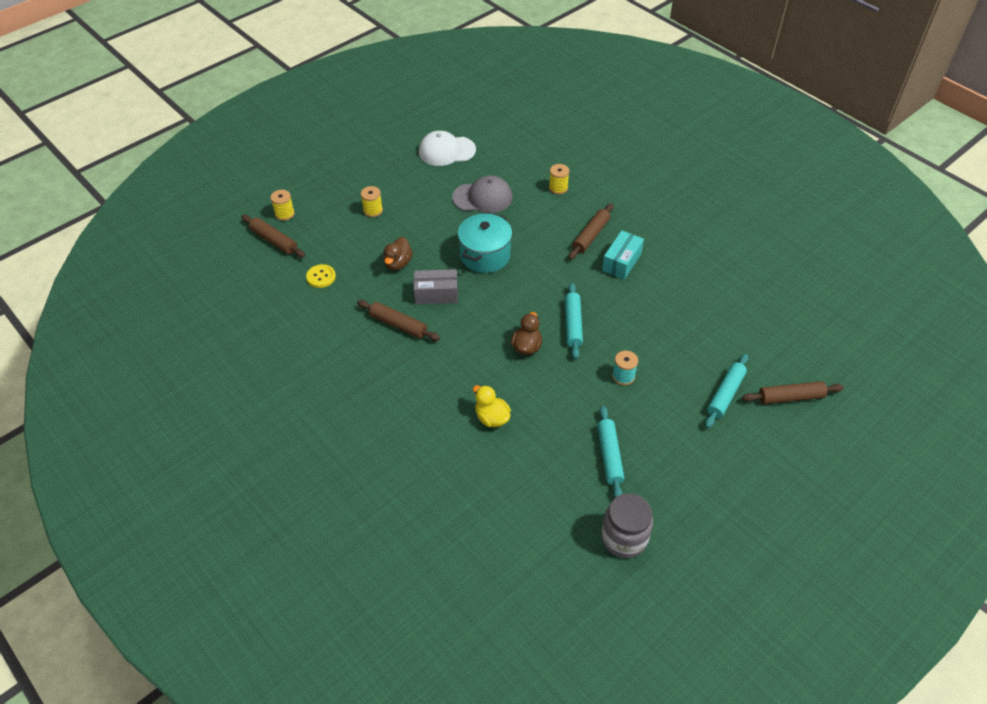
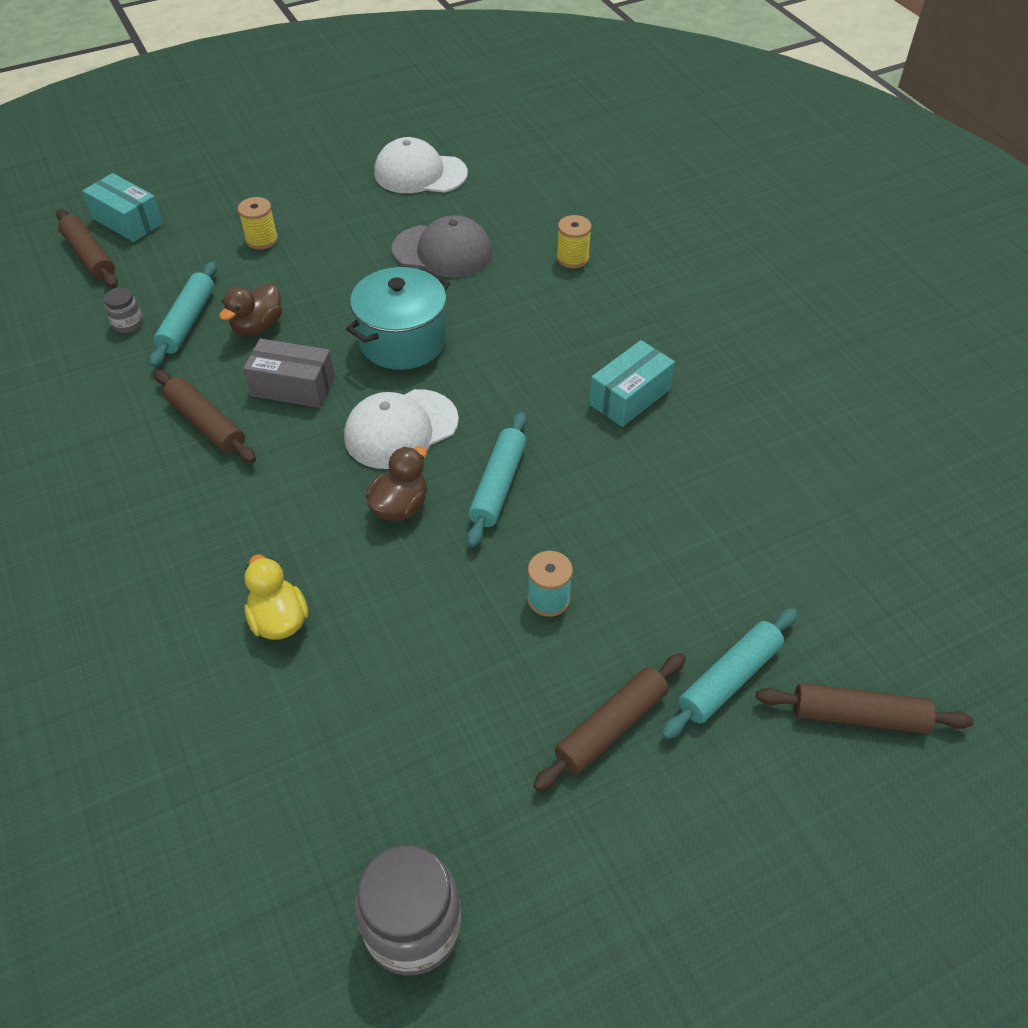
camera: 15 degrees right, 0 degrees up
(284, 214) = (128, 221): yellow spool -> turquoise box
(321, 277) = (128, 324): yellow button -> grey jar
(507, 305) = (401, 429): none -> white cap
(590, 235) = (594, 343): brown rolling pin -> brown rolling pin (611, 727)
(609, 456) = (458, 746): turquoise rolling pin -> turquoise rolling pin (188, 321)

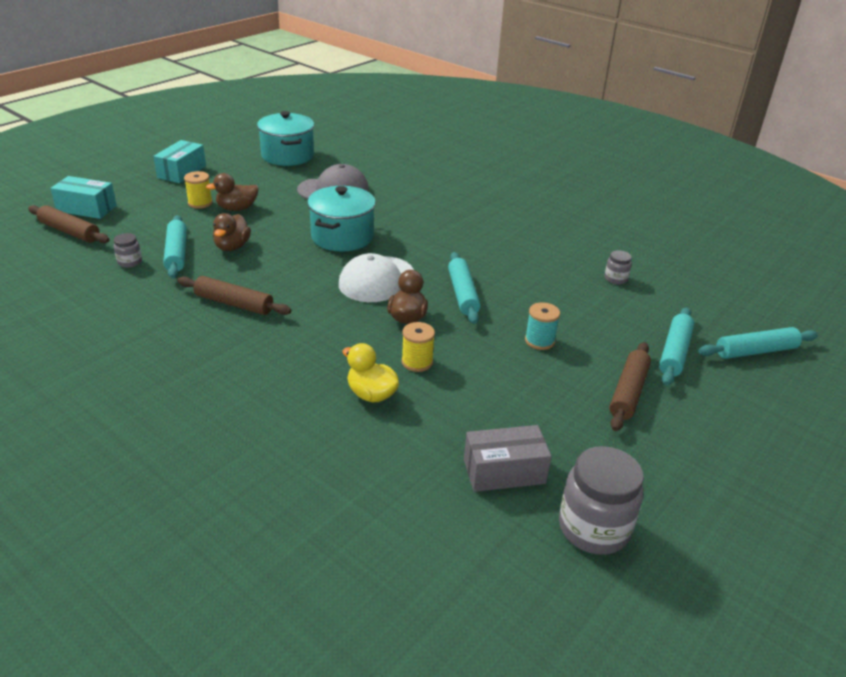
camera: 25 degrees left, 15 degrees down
(293, 387) = (283, 273): grey box -> grey box (504, 471)
(300, 259) = (237, 208): none -> brown duck
(420, 173) = (287, 156): white cap -> turquoise pot
(572, 258) = (420, 181): yellow spool -> yellow spool (417, 362)
(630, 397) = (508, 237): turquoise box -> turquoise box (182, 172)
(737, 517) = (615, 279): none -> grey jar
(859, 716) = (756, 351): brown rolling pin -> turquoise rolling pin

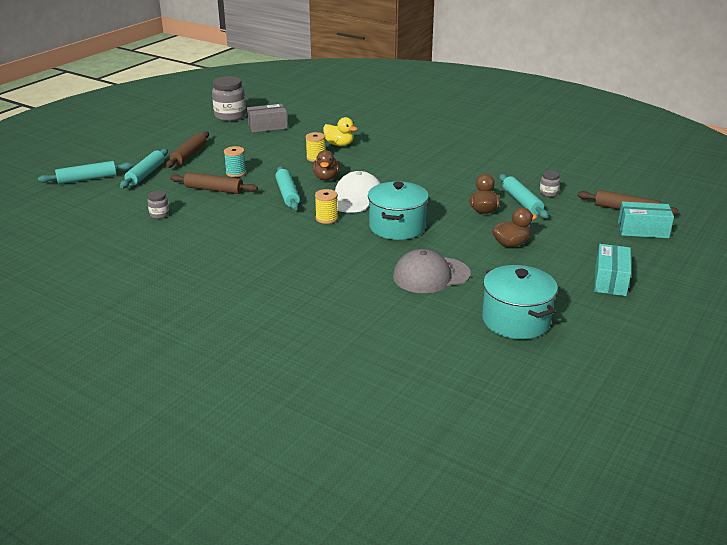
camera: 175 degrees right, 5 degrees down
(200, 203) = (550, 246): yellow spool -> yellow spool (326, 218)
(234, 303) = (448, 176): brown rolling pin -> brown rolling pin (214, 190)

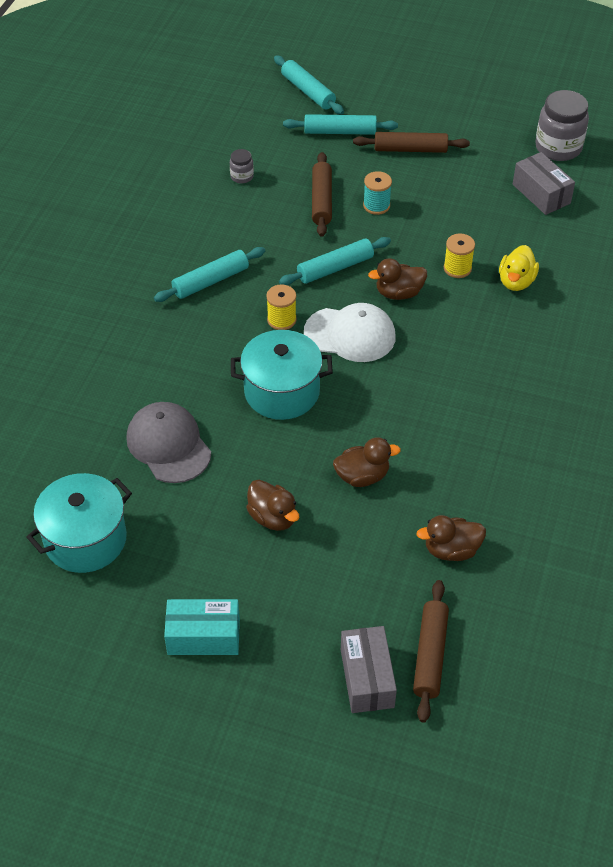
camera: 75 degrees right, 20 degrees up
(521, 202) = (406, 518): turquoise rolling pin -> turquoise rolling pin (210, 281)
(548, 193) = (451, 550): grey jar -> brown duck
(643, 230) = (367, 678): turquoise box -> grey box

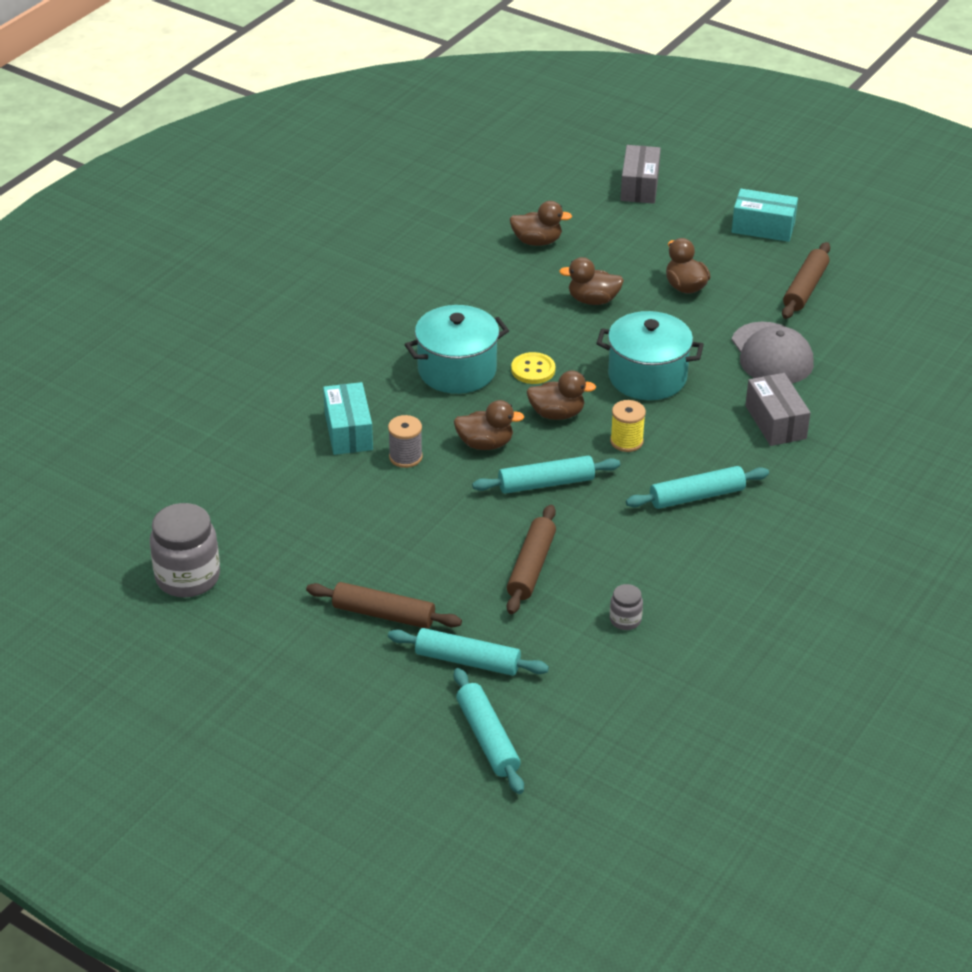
camera: 165 degrees left, 10 degrees down
(85, 539) = (858, 301): turquoise pot -> turquoise pot (457, 370)
(350, 334) = (557, 414): white cap -> brown duck
(376, 205) = (464, 547): turquoise spool -> none
(389, 377) = (533, 370): none -> yellow button
(430, 655) = (585, 190): brown rolling pin -> brown rolling pin (805, 288)
(457, 268) = (405, 457): yellow spool -> grey spool
(516, 282) = (348, 431): yellow duck -> turquoise box
(541, 194) = (252, 522): grey box -> grey box (775, 422)

